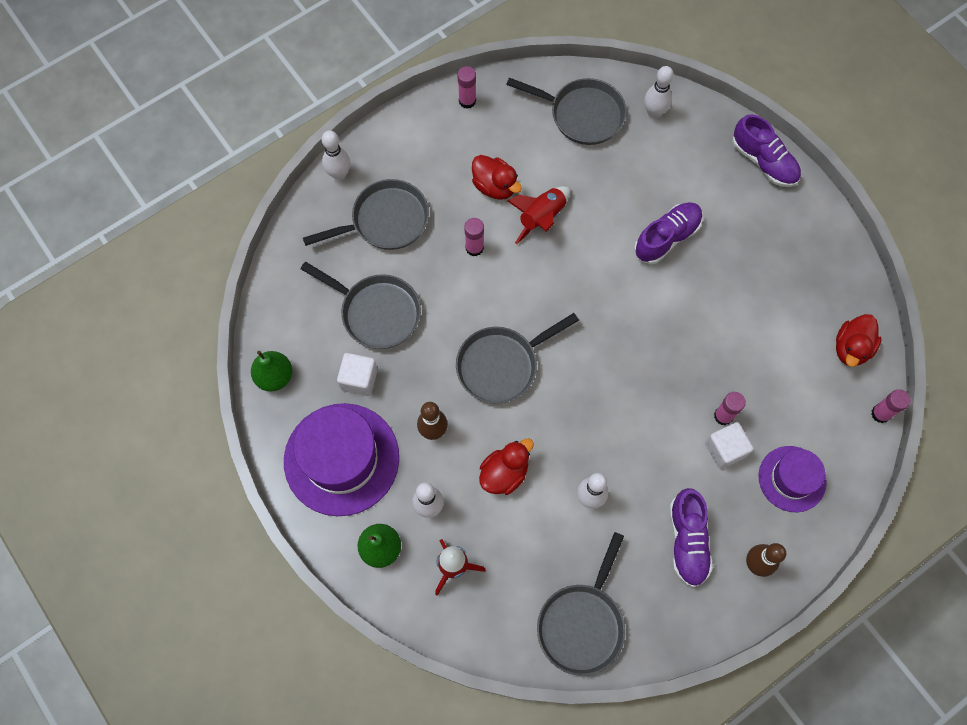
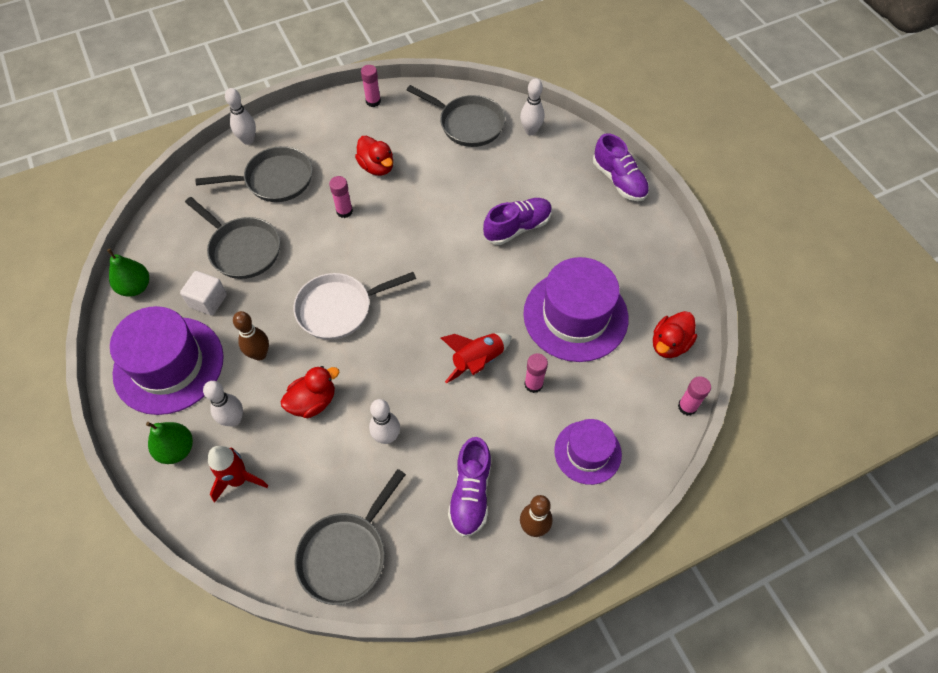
camera: 10 degrees right, 10 degrees down
(502, 365) = (339, 308): grey pan -> white pan
(541, 218) = (410, 196): red rocket -> red rocket (477, 361)
(725, 449) = (528, 415): white cube -> none
(750, 332) = (575, 315): none -> purple hat

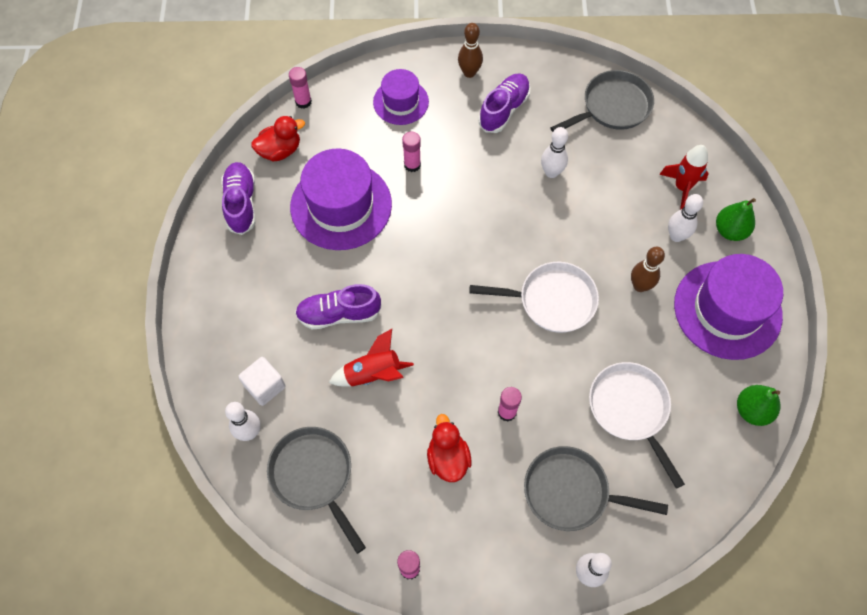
camera: 155 degrees left, 5 degrees up
(208, 301) = (678, 362): white cube -> white cube (265, 386)
(242, 249) = (630, 410): grey pan -> white pan
(313, 402) = (603, 224): red duck -> none
(477, 361) = (448, 201): red rocket -> red rocket (373, 374)
(619, 180) = (202, 324): purple shoe -> purple shoe (241, 203)

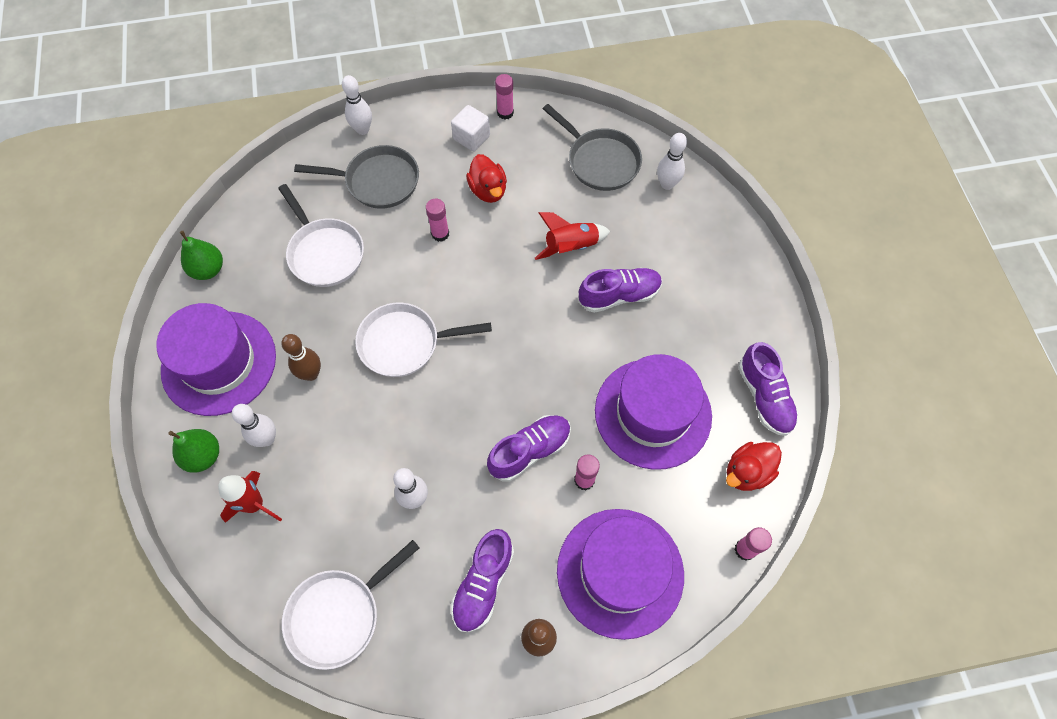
camera: 170 degrees right, 0 degrees up
(265, 386) = (667, 221): white cube -> white cube (471, 137)
(401, 102) = (620, 572): purple hat -> purple hat, size x1.72
(452, 192) = (530, 451): none -> purple shoe
(612, 107) = (339, 614): grey pan -> white pan

